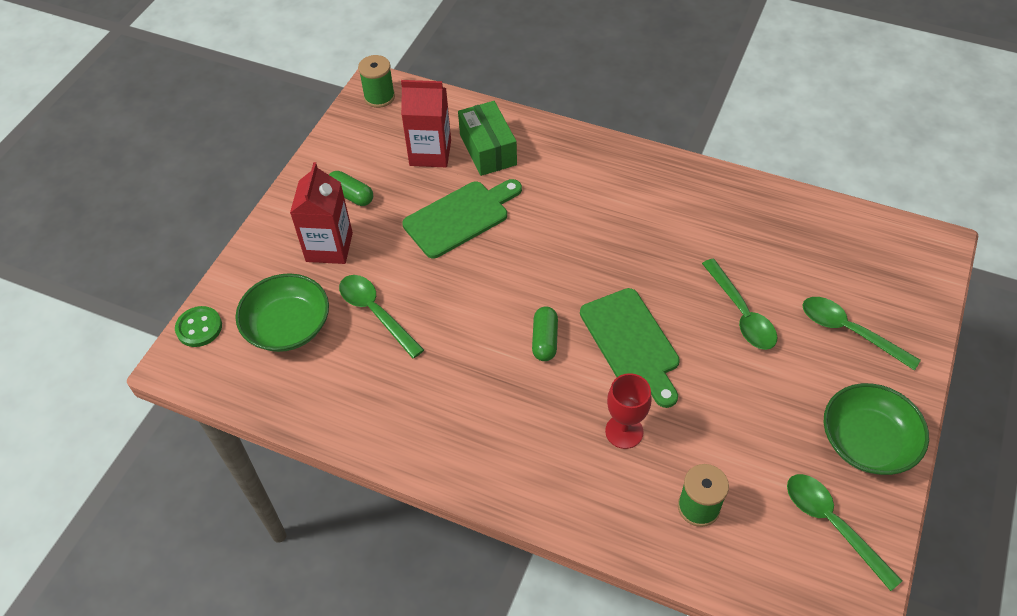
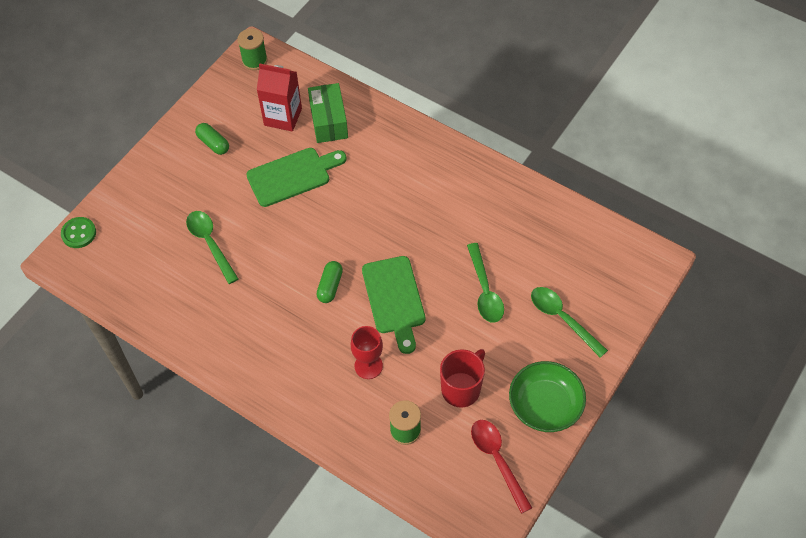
camera: 10 degrees right, 5 degrees up
(288, 326) = (143, 243): green bowl -> none
(329, 247) = (187, 184): red carton -> none
(754, 440) = (461, 389): none -> red mug
(832, 524) = (497, 459): green spoon -> red spoon

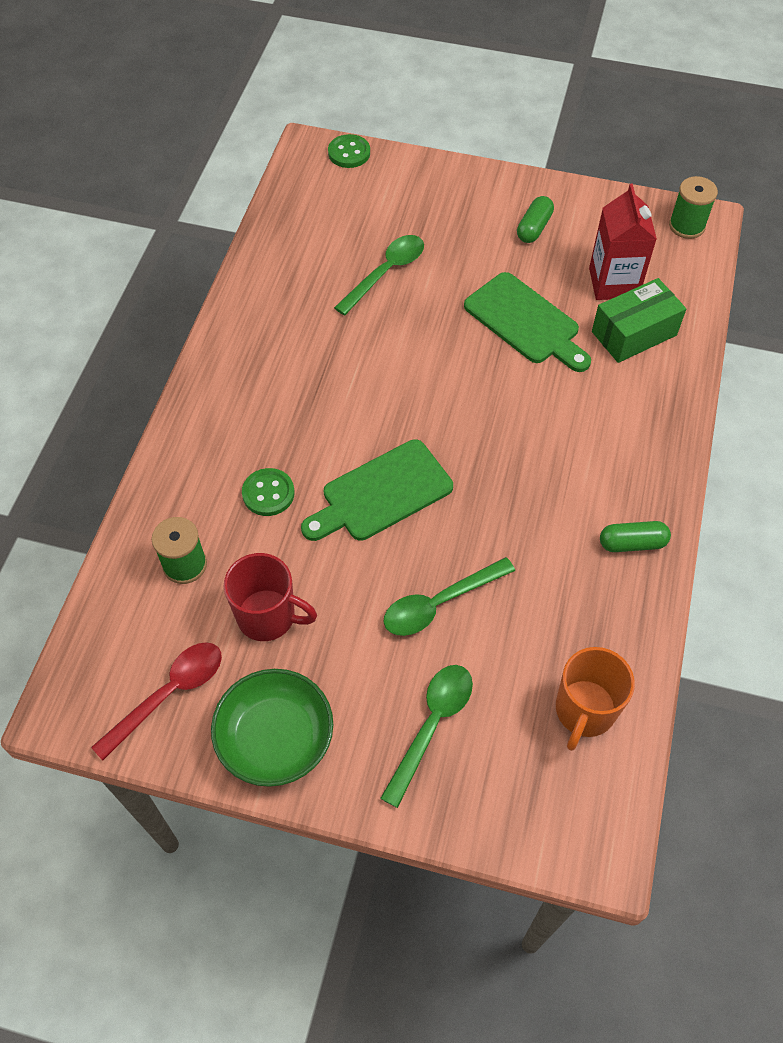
camera: 70 degrees right, 0 degrees up
(330, 286) = (373, 414): green capsule -> green capsule (632, 543)
(368, 366) = (268, 493): red goblet -> green button
(576, 240) = (584, 711): none -> orange mug

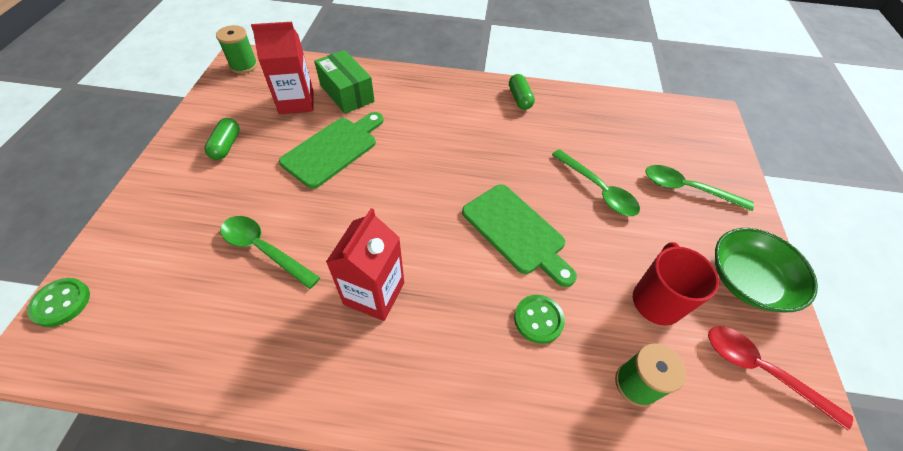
camera: 100 degrees left, 5 degrees down
(322, 358) = (374, 293): none -> red carton
(534, 228) = (226, 146): green capsule -> green capsule turned 75 degrees clockwise
(584, 711) = (639, 120): orange mug -> none

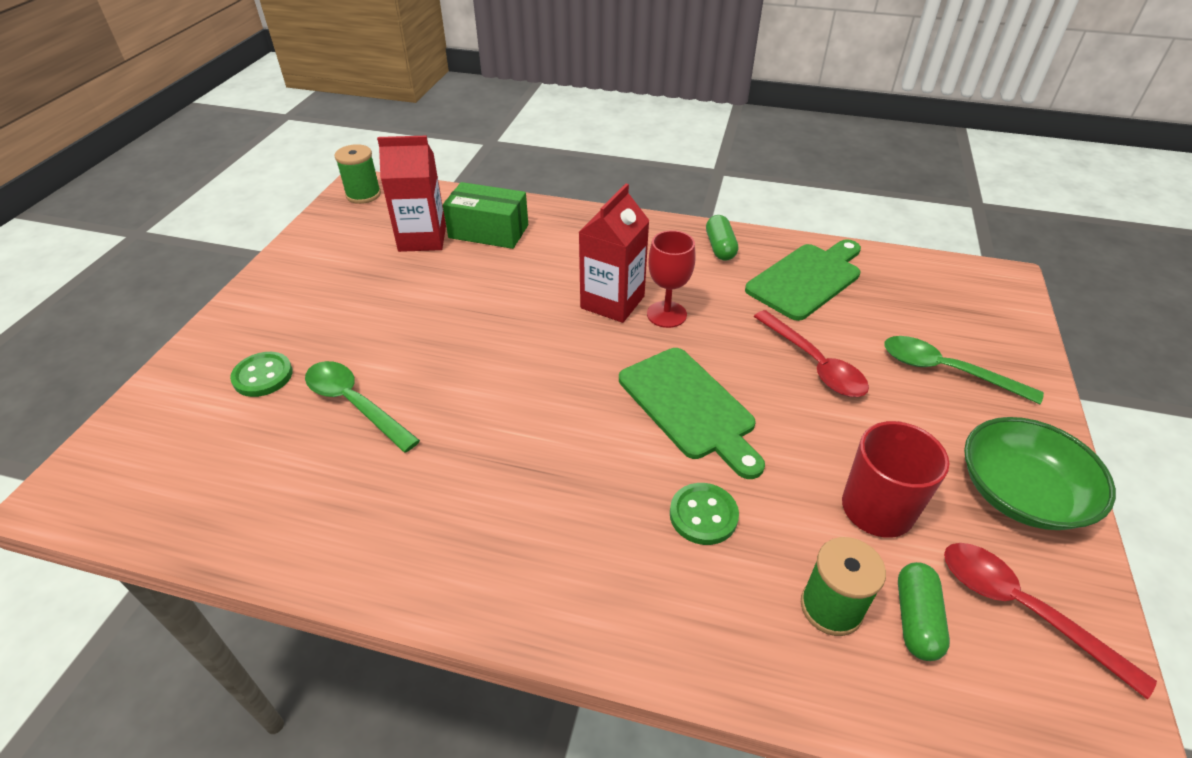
camera: 10 degrees right, 10 degrees down
(61, 303) = (105, 444): green button -> green button (263, 376)
(226, 146) = (327, 284): green capsule -> green capsule (916, 619)
(333, 149) = (461, 295): green cutting board -> green cutting board (807, 279)
(347, 93) = (488, 231): green box -> green box turned 45 degrees counterclockwise
(374, 293) = (486, 465): red carton -> red carton (612, 302)
(489, 156) = (666, 314): none -> red goblet
(598, 190) = (814, 364): green spoon -> red spoon

